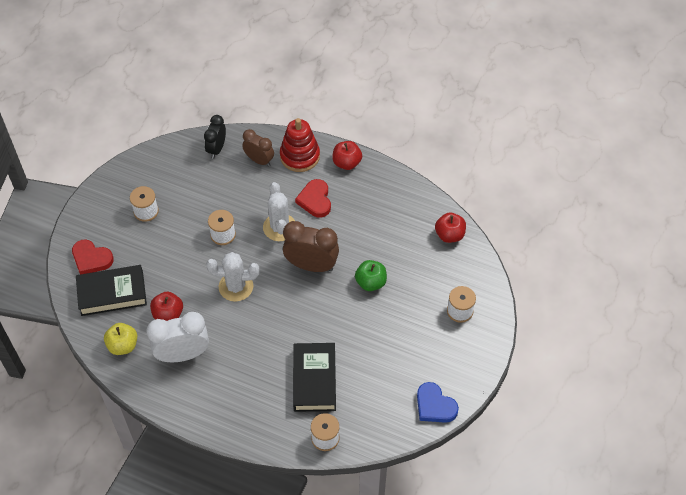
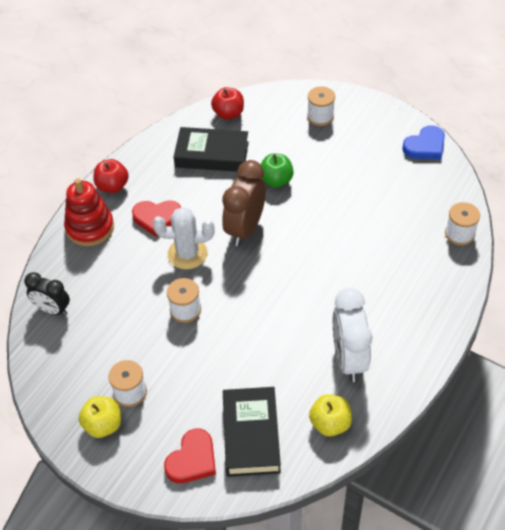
camera: 80 degrees left, 5 degrees down
(118, 200) = (103, 425): none -> yellow apple
(168, 314) = (291, 372): red apple -> none
(236, 286) = (262, 301): white cactus -> none
(259, 160) = (84, 267): brown clock -> none
(314, 380) = (391, 237): black book -> black book (212, 154)

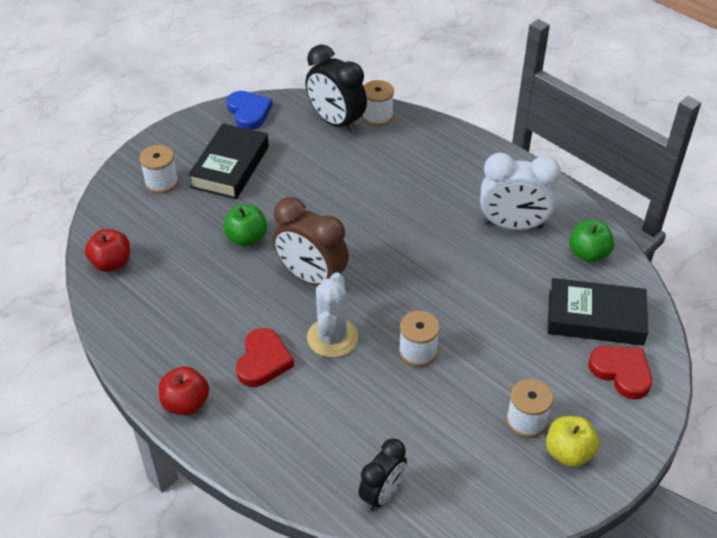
camera: 80 degrees left, 5 degrees down
(90, 227) = (252, 437): red stacking toy -> none
(212, 154) = (176, 290): black book -> black book (230, 167)
(330, 423) = (588, 254): yellow apple -> green apple
(438, 206) = (336, 122): none -> black clock

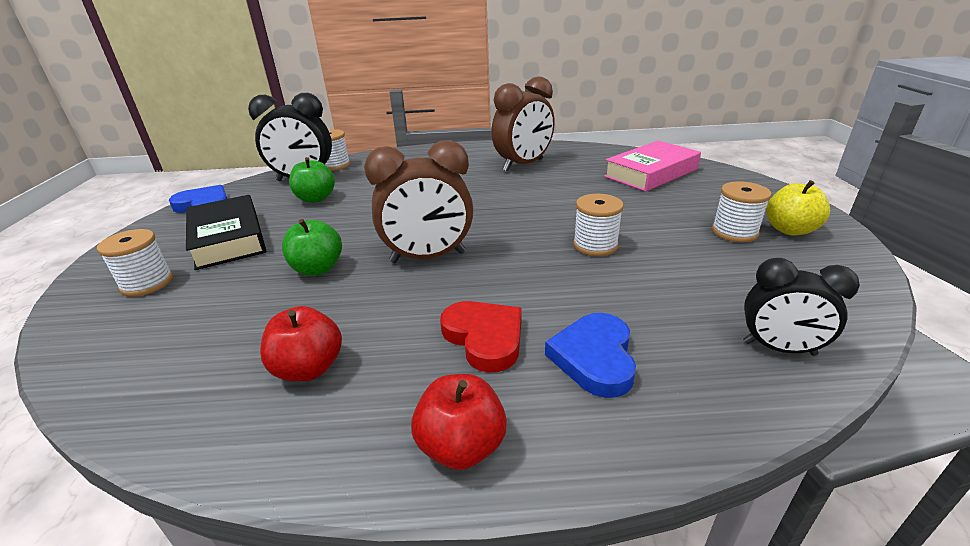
camera: 45 degrees left, 15 degrees down
(111, 263) = (144, 383): red apple -> red apple (309, 368)
(292, 416) = (594, 358): none -> blue heart
(332, 338) = (517, 279): white cactus -> none
(382, 494) = (779, 348): black clock -> black clock turned 120 degrees clockwise
(513, 225) = (523, 165): white clock -> brown clock
(588, 254) = (588, 155): green apple -> green apple (316, 199)
(595, 318) = (651, 173): black book -> pink book
(621, 372) = (716, 183): red heart -> none

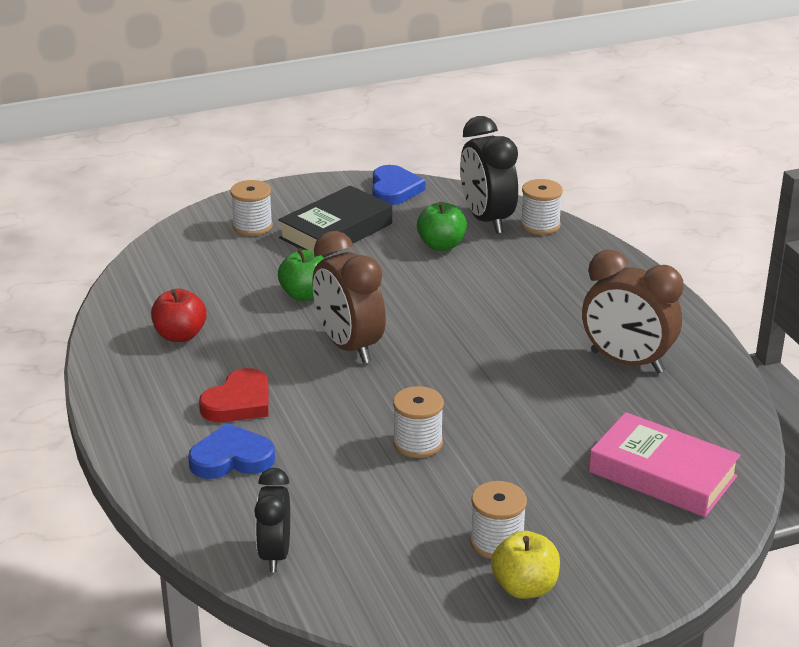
camera: 70 degrees right, 0 degrees up
(461, 446) = (130, 414): red apple -> none

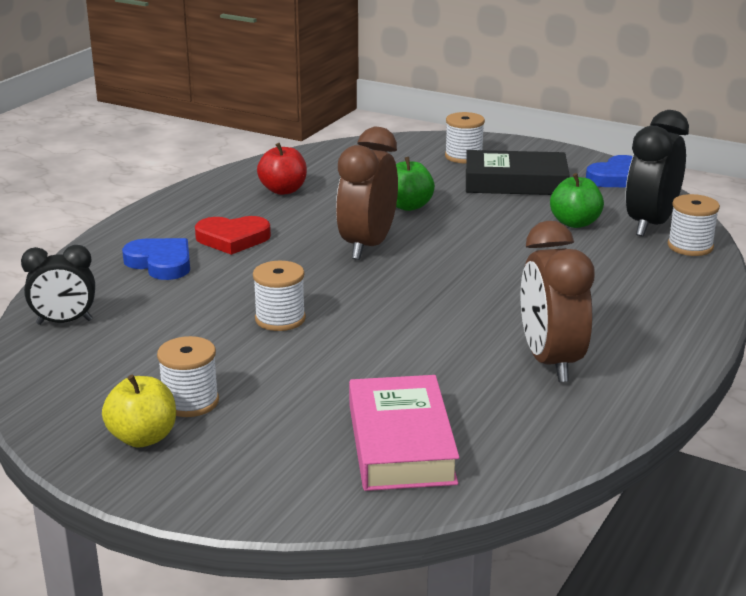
camera: 50 degrees right, 5 degrees down
(275, 554) = (64, 322): black clock -> black clock turned 150 degrees counterclockwise

